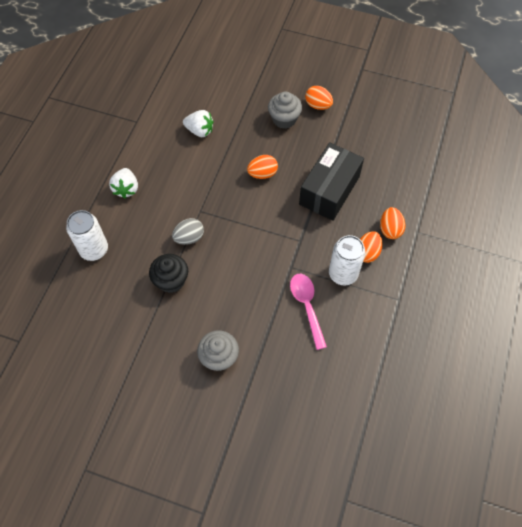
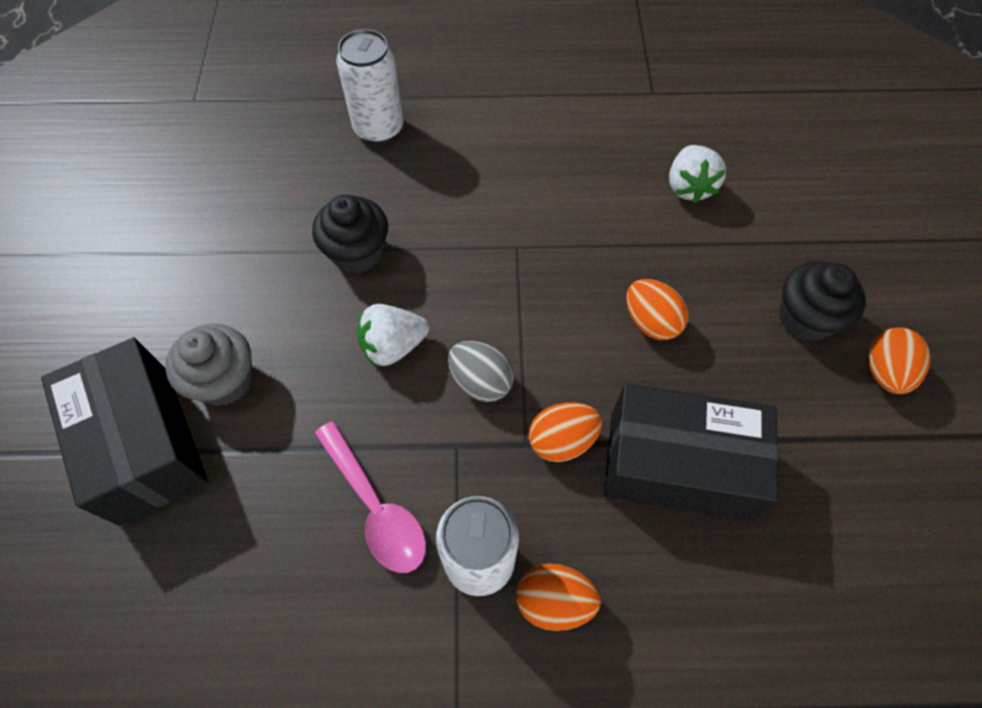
camera: 70 degrees right, 0 degrees up
(126, 189) = (511, 127): white strawberry -> white strawberry (393, 346)
(189, 237) = (454, 249): grey egg -> grey egg (481, 381)
(239, 400) = (144, 444): none -> black box
(284, 119) = (805, 318): grey cupcake -> black cupcake
(307, 306) = (376, 507): pink spoon -> pink spoon turned 90 degrees clockwise
(390, 229) = (640, 639): orange egg -> orange egg (562, 440)

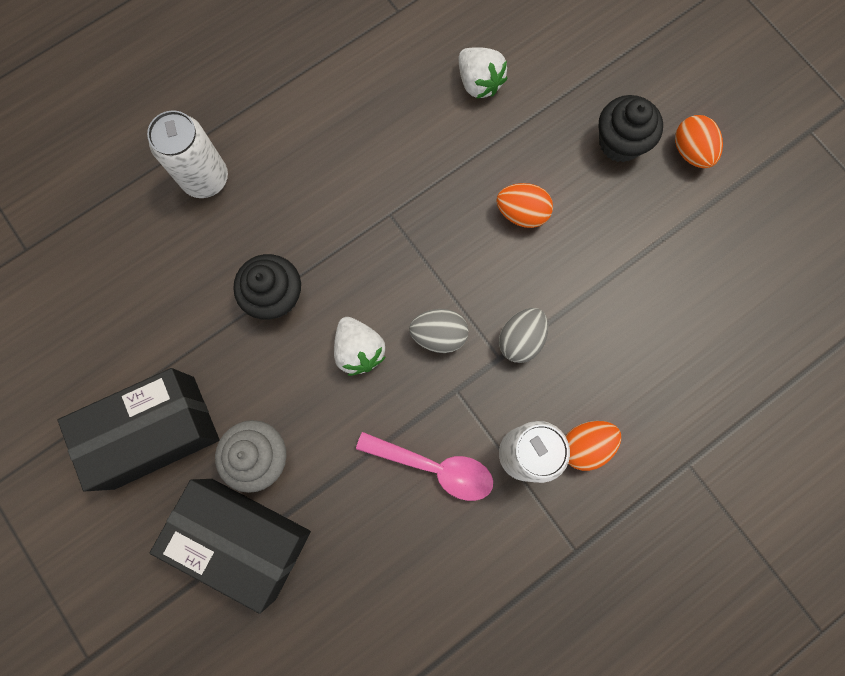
camera: 35 degrees left, 15 degrees up
(393, 346) = (359, 350): white strawberry -> white strawberry turned 60 degrees counterclockwise
(562, 440) = (520, 339): orange egg -> grey egg
(677, 465) = (603, 306): black box -> black box (155, 432)

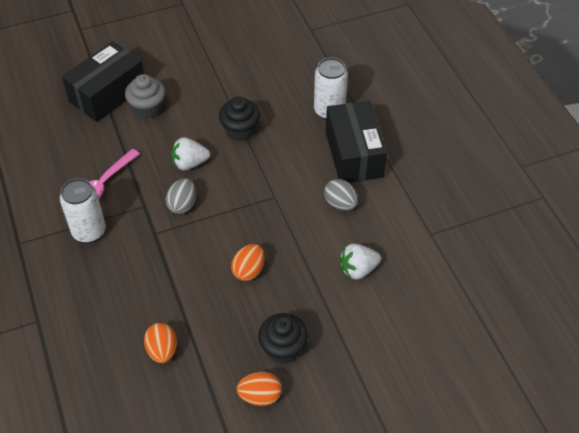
camera: 105 degrees right, 25 degrees down
(155, 432) = (182, 67): black box -> black box (354, 154)
(520, 339) = (161, 247): grey egg -> grey egg (340, 204)
(585, 445) = (78, 265): orange egg -> orange egg (162, 350)

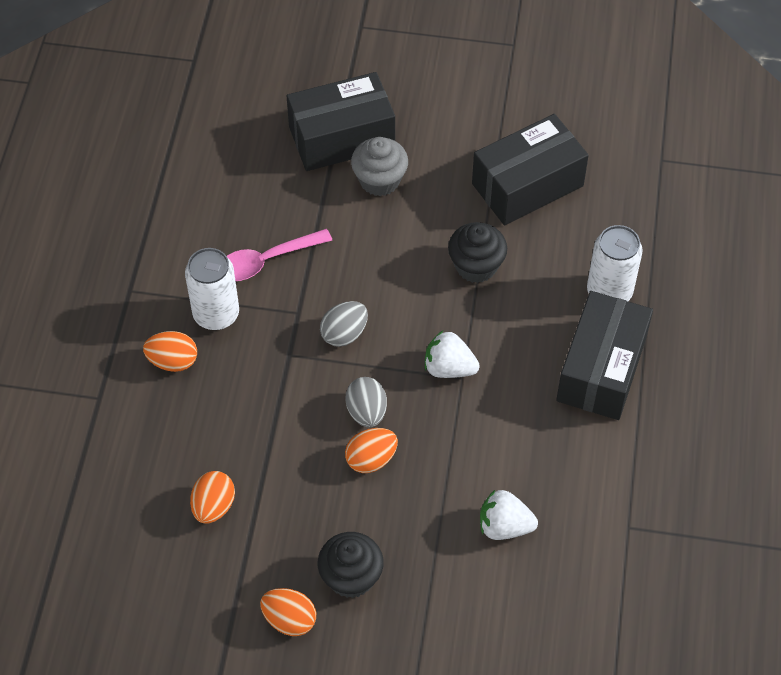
camera: 30 degrees right, 5 degrees up
(76, 273) = (173, 361): none -> orange egg
(190, 163) = (386, 282): white strawberry -> white strawberry (449, 368)
(241, 74) = (527, 185): none -> black box
(340, 204) = (539, 428): grey egg -> grey egg (366, 412)

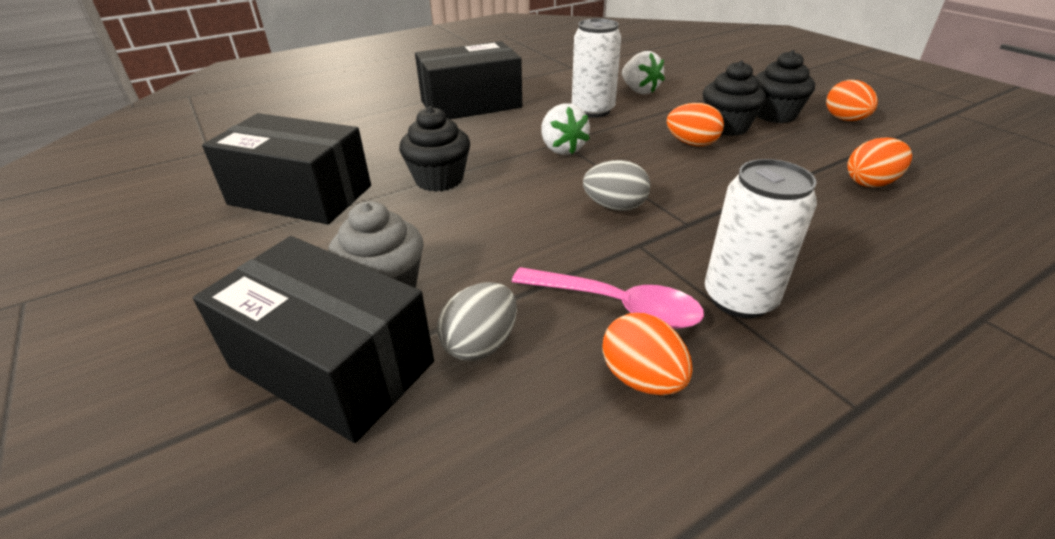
camera: 130 degrees left, 20 degrees down
(173, 361) = (840, 291): orange egg -> orange egg (642, 378)
(366, 412) = (662, 162): grey egg -> grey egg (480, 344)
(370, 514) = (726, 127): none -> black cupcake
(609, 292) = (394, 123): white can -> white can (593, 110)

